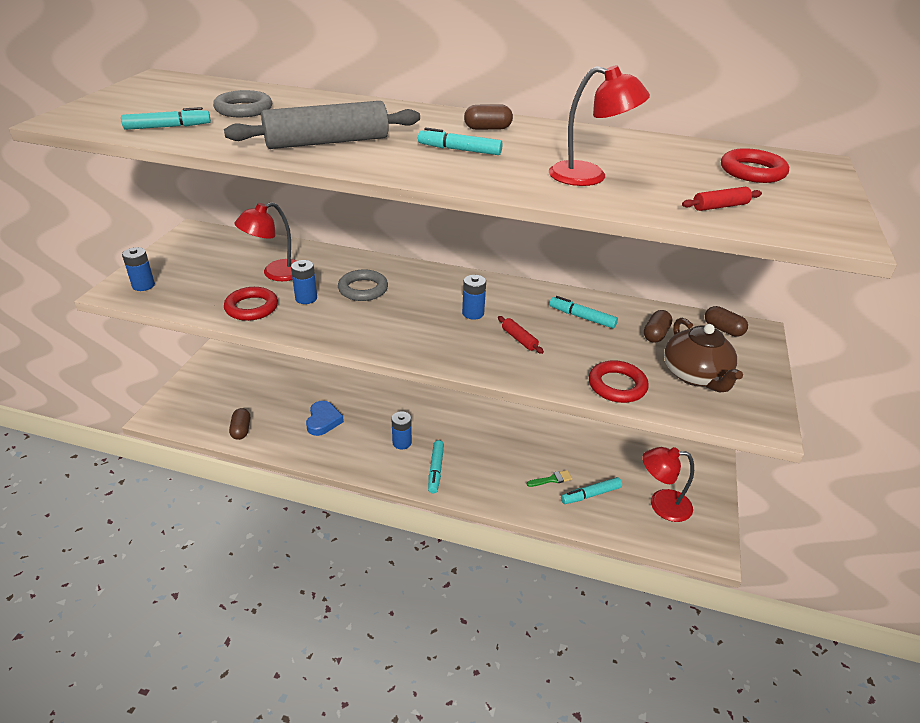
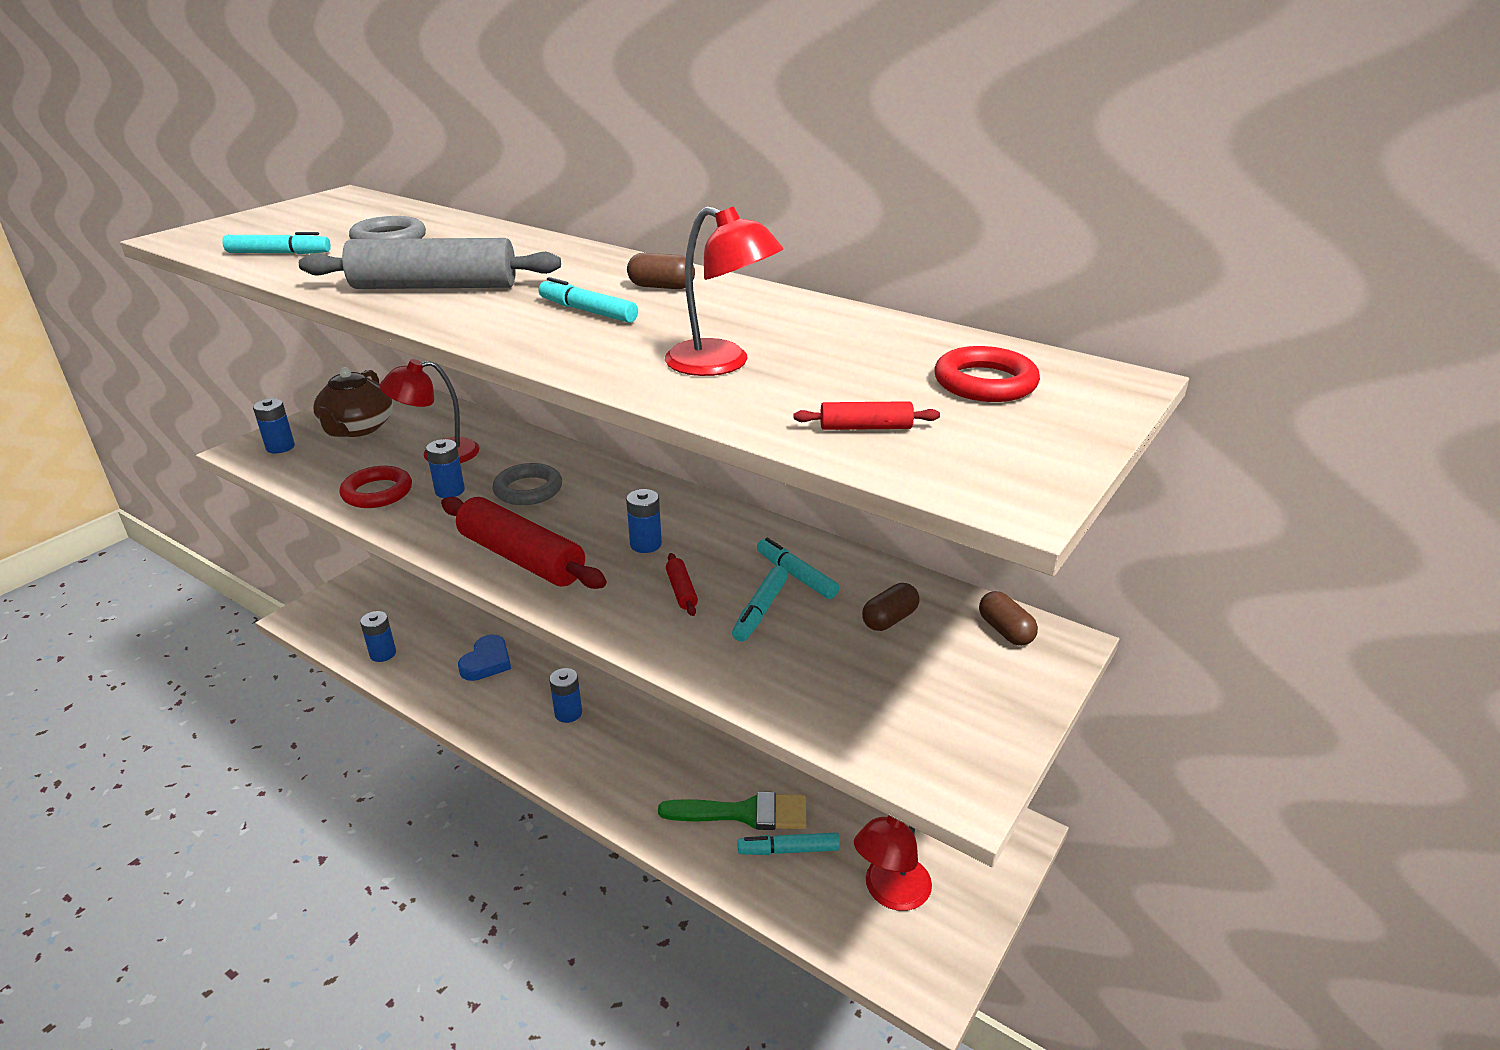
camera: 20 degrees right, 5 degrees down
(241, 430) = (383, 653): brown capsule -> blue battery
(396, 336) = (521, 558): none -> red rolling pin
(435, 470) = (590, 761): turquoise marker -> turquoise marker (760, 610)
(552, 479) = (744, 813): green brush -> green brush, size x2.09
(617, 385) = (772, 683): red ring -> none
(661, 505) = (890, 893): red lamp -> red lamp turned 75 degrees counterclockwise
(695, 375) = (906, 692): brown teapot -> brown teapot (357, 428)

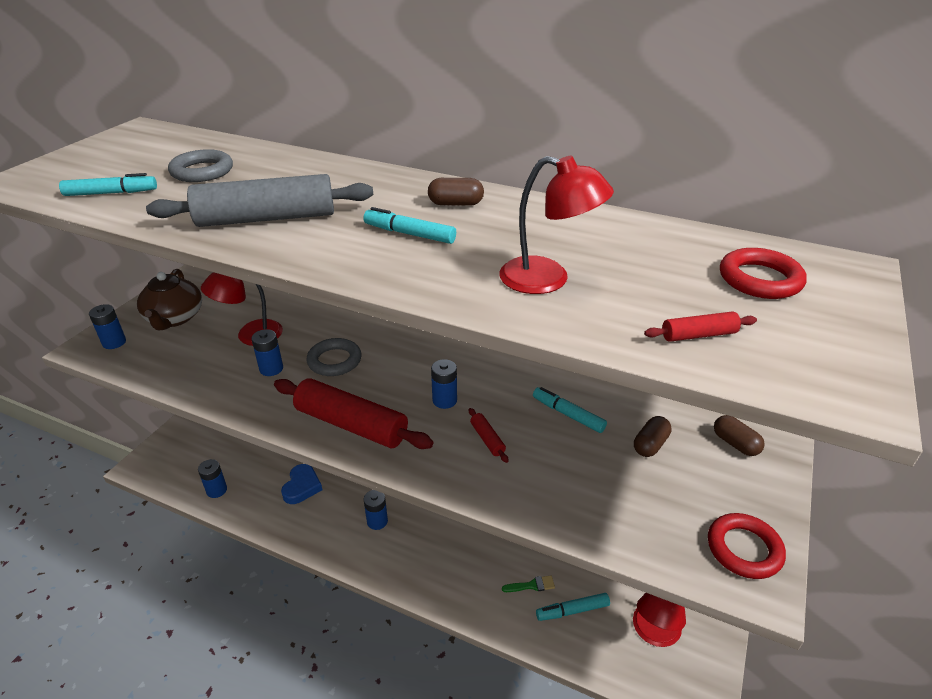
camera: 10 degrees left, 5 degrees up
(377, 492) = (211, 377): red ring -> red ring (744, 549)
(744, 813) = (532, 585): green brush -> green brush, size x0.48
(760, 610) = (553, 449): turquoise marker -> none

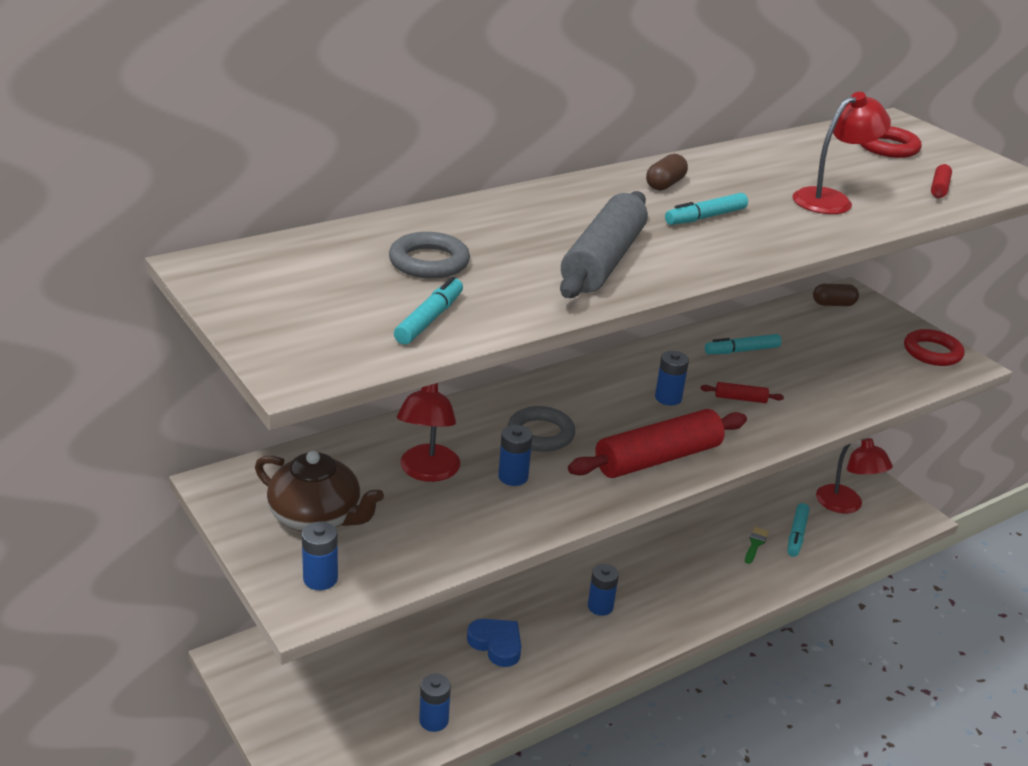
camera: 60 degrees left, 5 degrees down
(650, 445) = (807, 335): brown capsule -> none

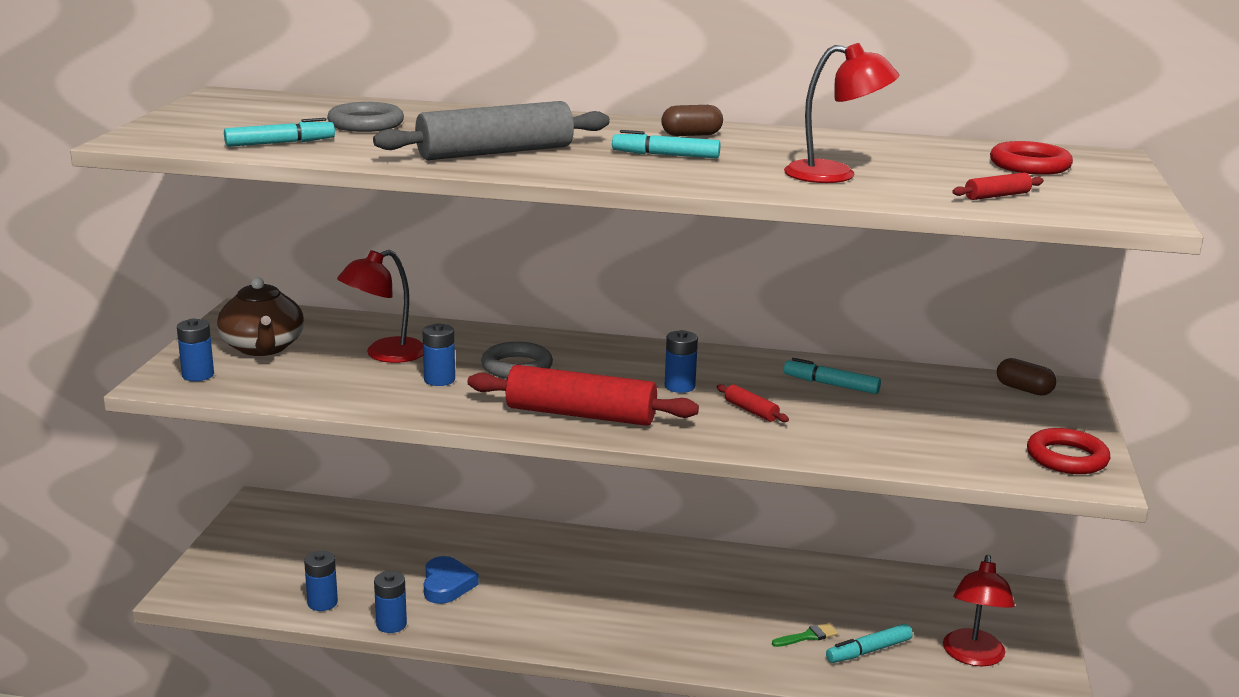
camera: 45 degrees right, 10 degrees down
(600, 606) = (574, 605): blue battery -> blue battery (391, 624)

